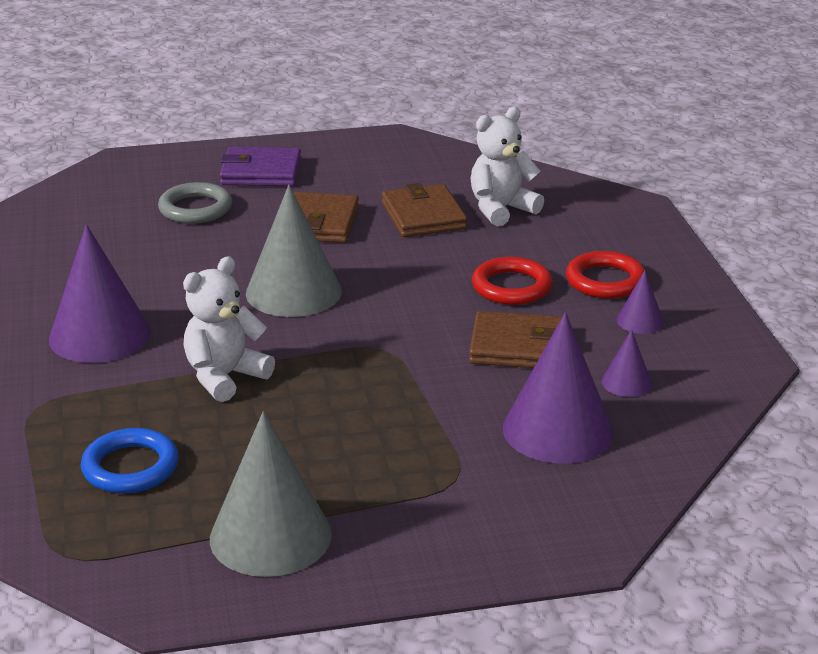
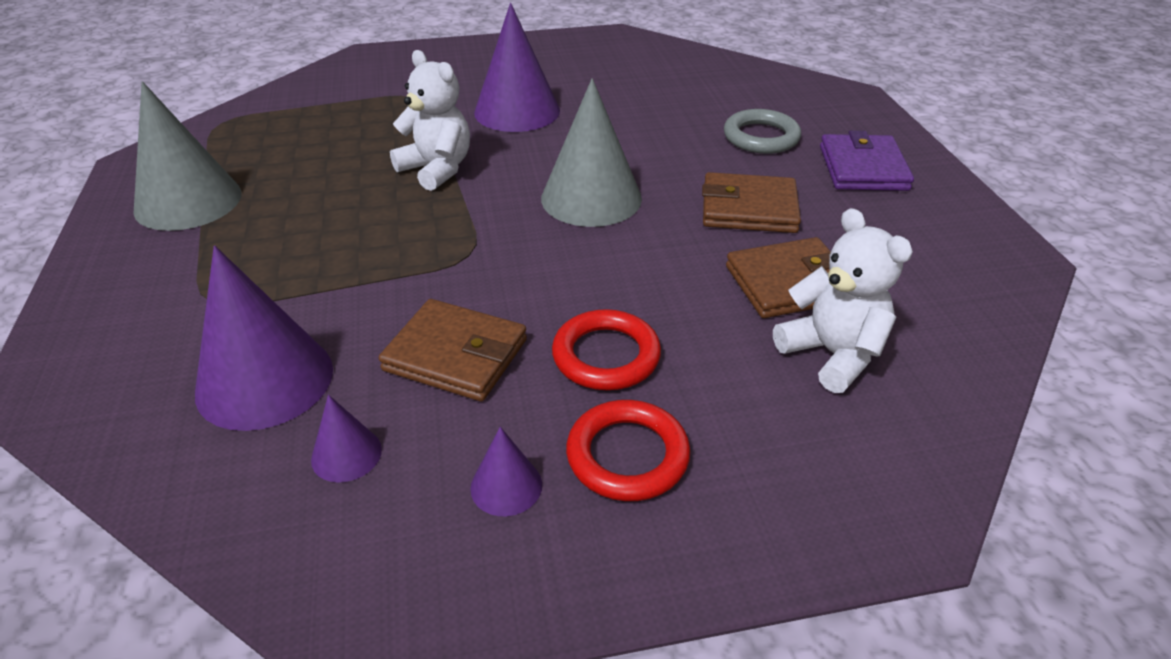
camera: 90 degrees right, 10 degrees up
(130, 467) = (316, 138): blue ring -> none
(517, 347) = (456, 355): brown wallet -> brown wallet turned 75 degrees counterclockwise

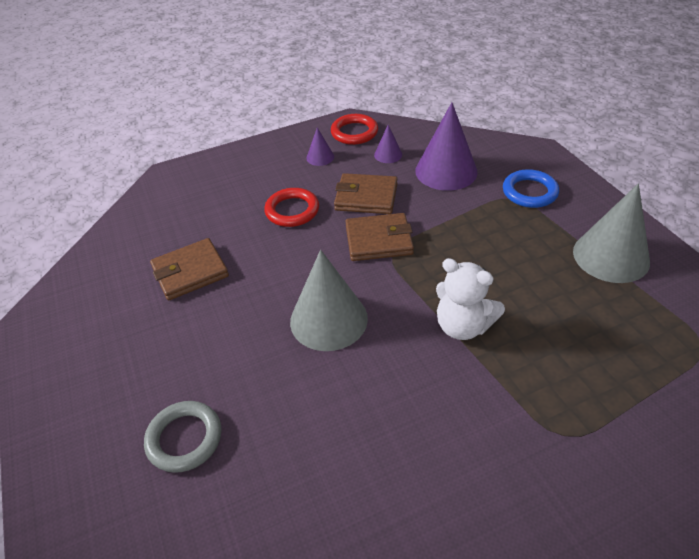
camera: 170 degrees right, 5 degrees up
(171, 305) = (529, 192): none -> blue ring
(517, 111) = (440, 431): purple cone -> none
(627, 455) = (275, 174): red ring -> red ring (354, 132)
(749, 208) = (208, 333): brown wallet -> brown wallet (379, 240)
(832, 354) = (176, 233): white teddy bear -> none
(863, 168) = (99, 407): purple wallet -> none

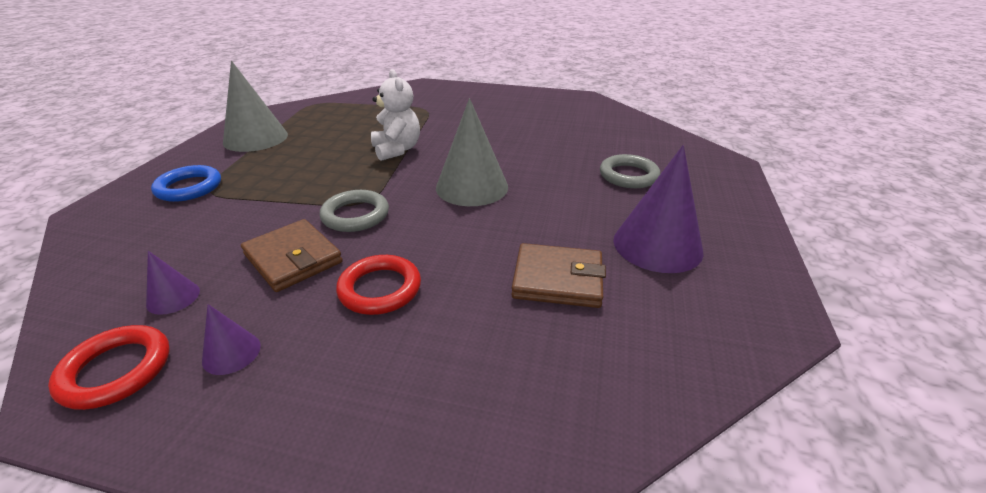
camera: 145 degrees left, 10 degrees down
(379, 240) = (355, 215): brown wallet -> grey ring
(446, 171) = (184, 240): purple cone -> purple cone (657, 245)

